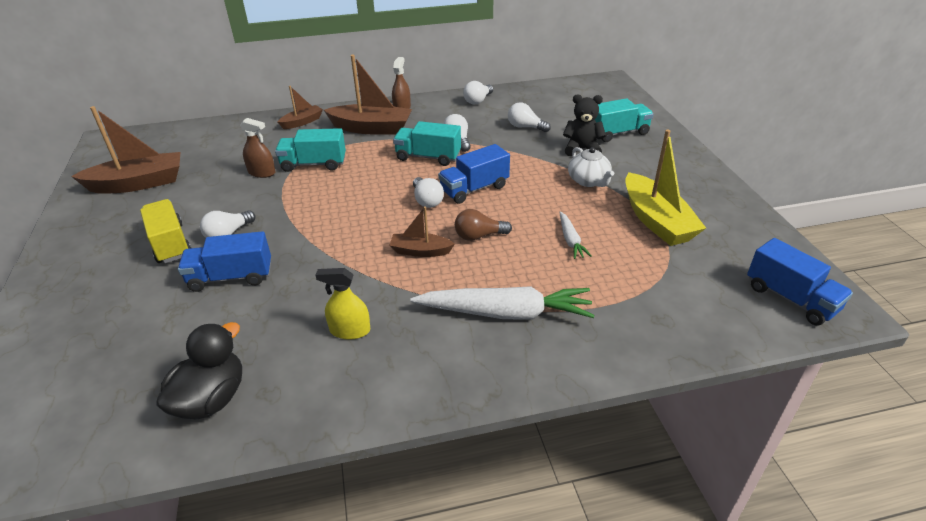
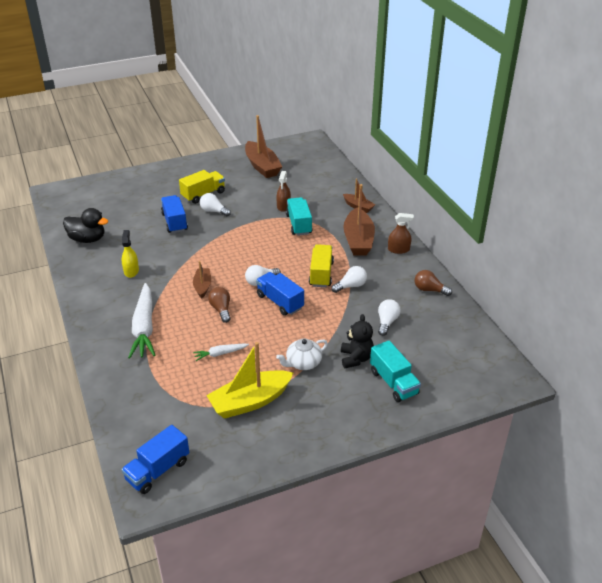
camera: 80 degrees right, 0 degrees up
(428, 157) = (321, 274): turquoise truck -> yellow truck
(478, 101) = (429, 290): white light bulb -> brown light bulb

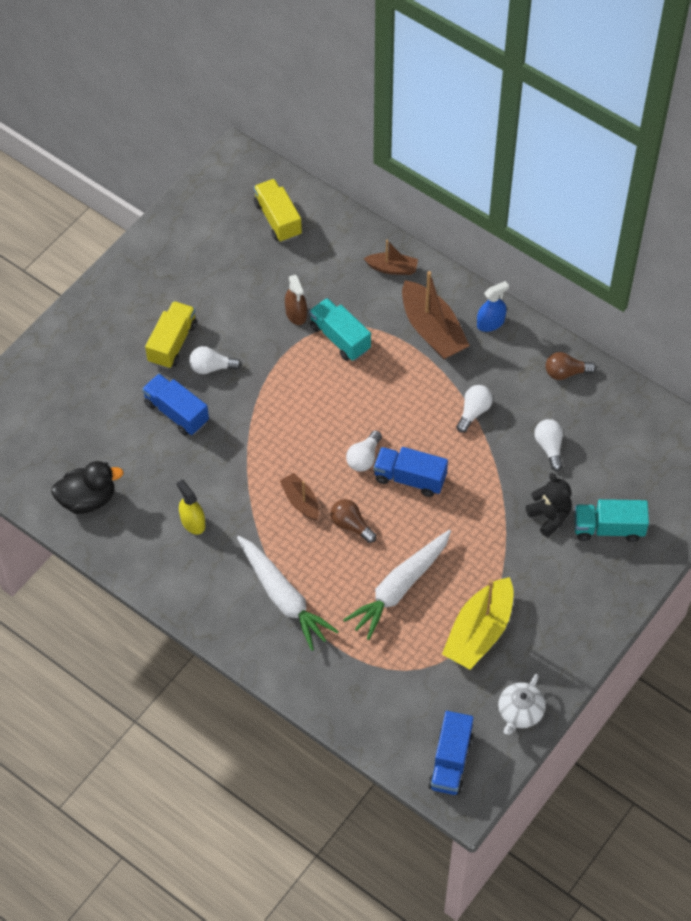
camera: 30 degrees left, 20 degrees up
(220, 354) = (399, 588): white carrot -> white carrot, size x2.05
(262, 166) = (209, 248): brown boat -> none
(303, 363) = (498, 552): white teapot -> white teapot (520, 712)
(321, 274) = (426, 410): yellow truck -> yellow truck (277, 219)
(393, 382) = (608, 528): turquoise truck -> turquoise truck turned 150 degrees clockwise
(398, 249) = (490, 323): brown spray bottle -> blue spray bottle

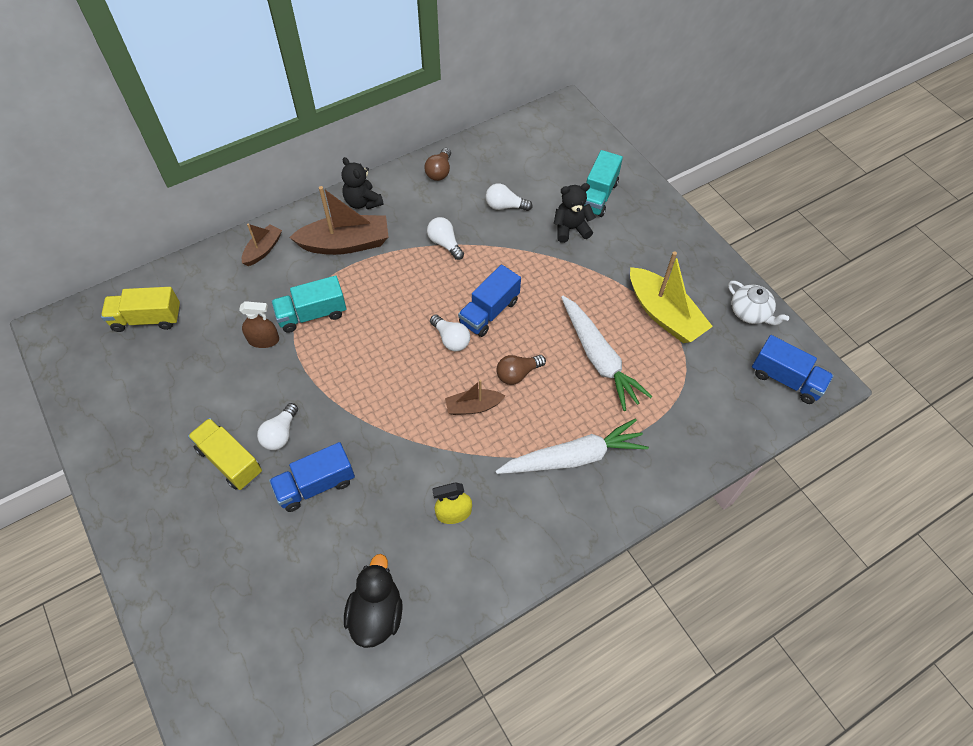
camera: 70 degrees left, 0 degrees up
(490, 323) = (362, 202): blue spray bottle -> black teddy bear

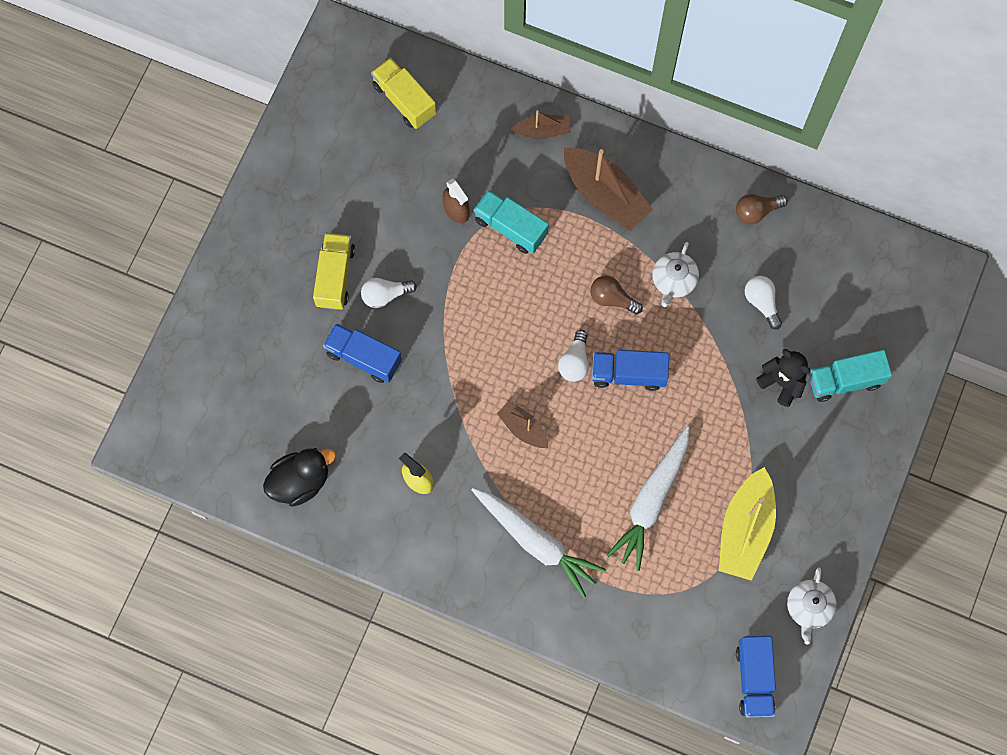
camera: 55 degrees right, 15 degrees up
(362, 202) = (663, 171): black teddy bear -> none
(445, 243) = (673, 280): white light bulb -> white teapot
(517, 374) = (582, 442): brown light bulb -> brown light bulb (612, 298)

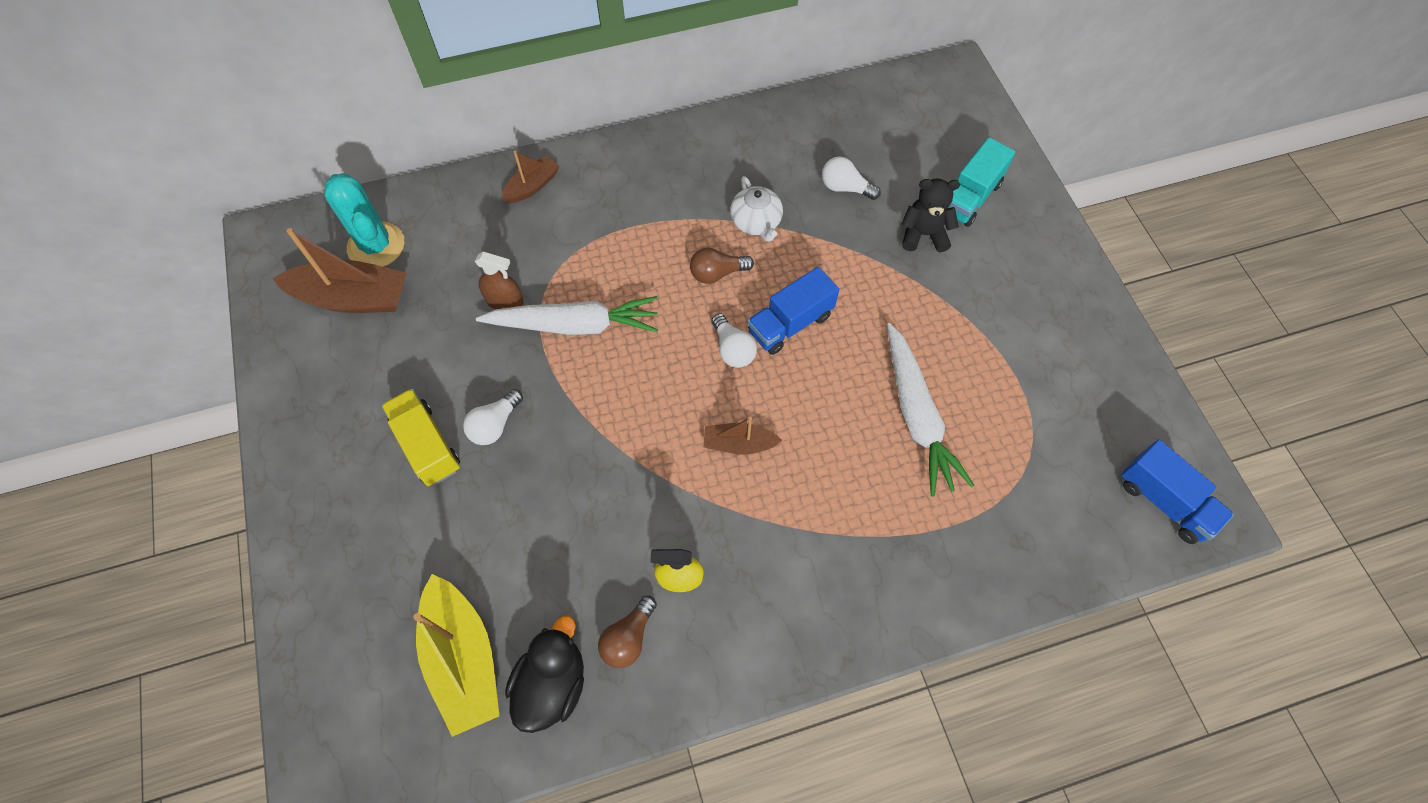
camera: 40 degrees left, 10 degrees down
(363, 357) = (520, 500): blue truck -> none
(404, 100) = (376, 246): yellow truck -> turquoise cactus
(510, 227) = (570, 281): turquoise truck -> none
(536, 542) = (850, 541): white carrot -> white carrot (574, 325)
(605, 195) = (633, 198): brown boat -> brown boat (353, 298)
(745, 530) = (1018, 375): yellow boat -> yellow boat (463, 659)
(756, 211) = (773, 126): brown light bulb -> brown light bulb (628, 638)
(808, 607) = (1137, 398): white teapot -> none

